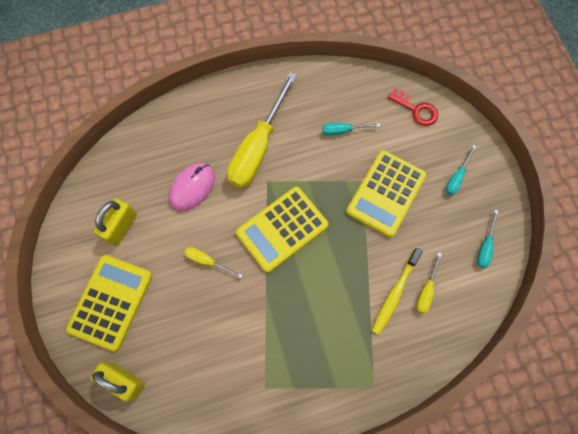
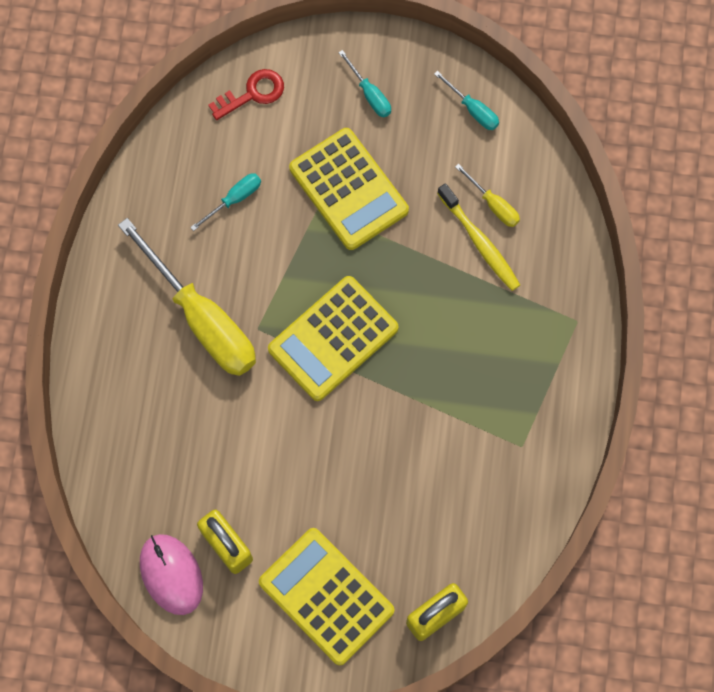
camera: 65 degrees left, 0 degrees up
(192, 187) = (217, 430): pink mouse -> pink mouse (171, 574)
(207, 261) = (330, 451): yellow screwdriver -> none
(282, 229) = (333, 339): yellow calculator -> yellow calculator turned 60 degrees clockwise
(343, 130) = (234, 199): turquoise screwdriver -> turquoise screwdriver turned 150 degrees counterclockwise

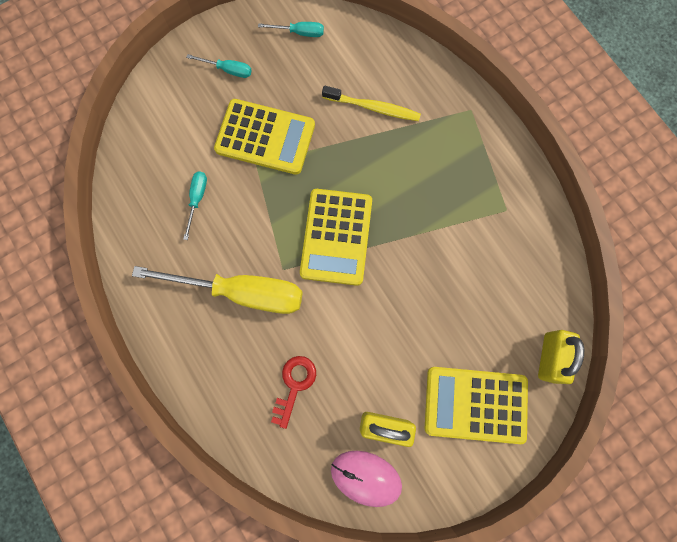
camera: 40 degrees left, 5 degrees up
(253, 93) = (152, 124): red key -> red key (294, 385)
(493, 205) = (361, 79): yellow screwdriver -> none

